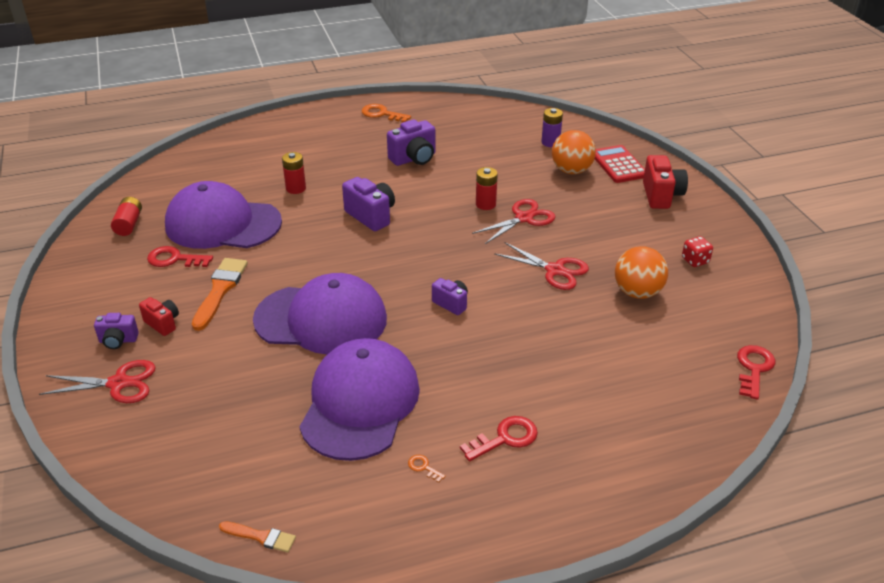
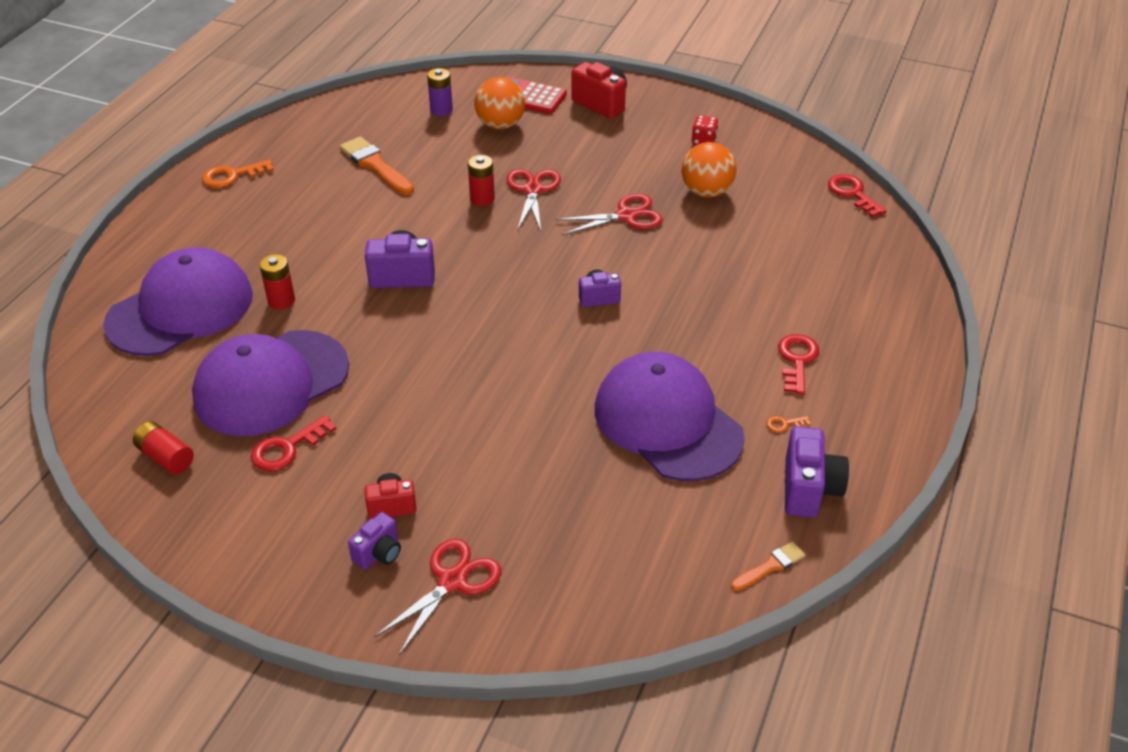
camera: 50 degrees left, 5 degrees up
(220, 290) = (388, 437): orange brush -> orange brush (375, 165)
(321, 319) = (522, 389): purple cap -> purple cap (180, 309)
(414, 159) = (346, 199): purple camera -> purple camera (809, 489)

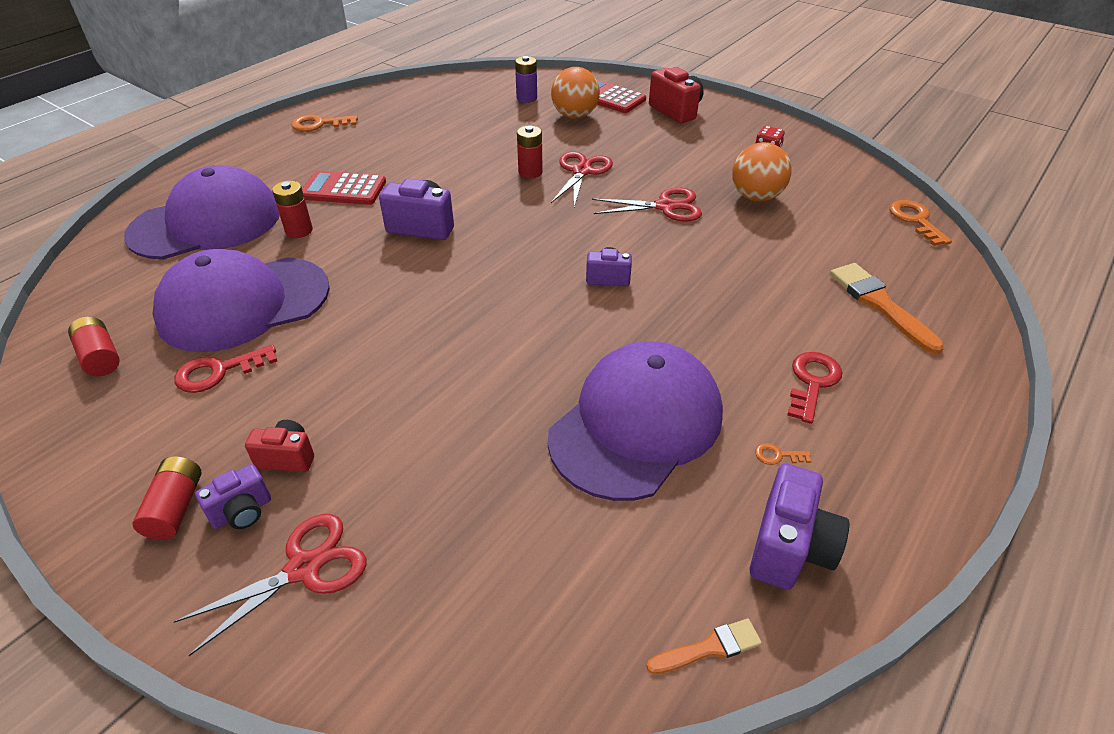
camera: 15 degrees right, 0 degrees up
(301, 248) = (343, 189): none -> red calculator
(321, 562) = (176, 508): none -> red battery
(375, 165) = (446, 132): orange brush -> orange brush (879, 304)
(667, 422) = (636, 424): purple cap -> purple cap turned 60 degrees clockwise
(852, 193) = (915, 220): red key -> orange key

